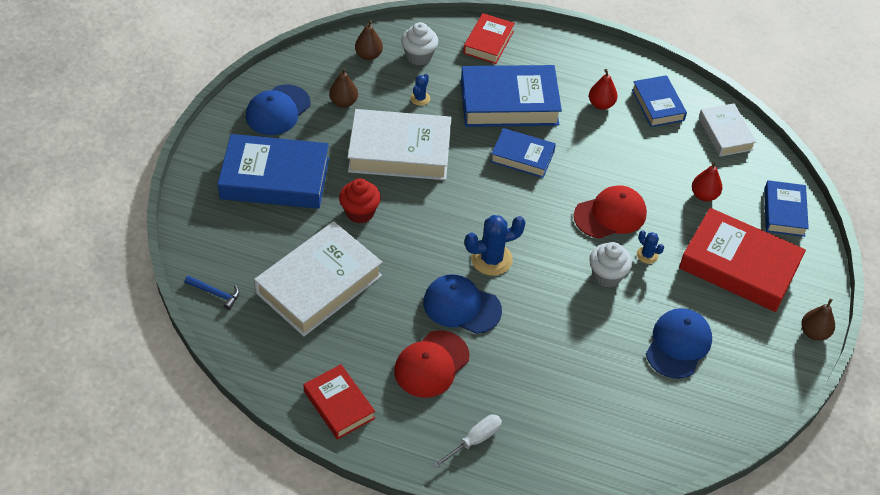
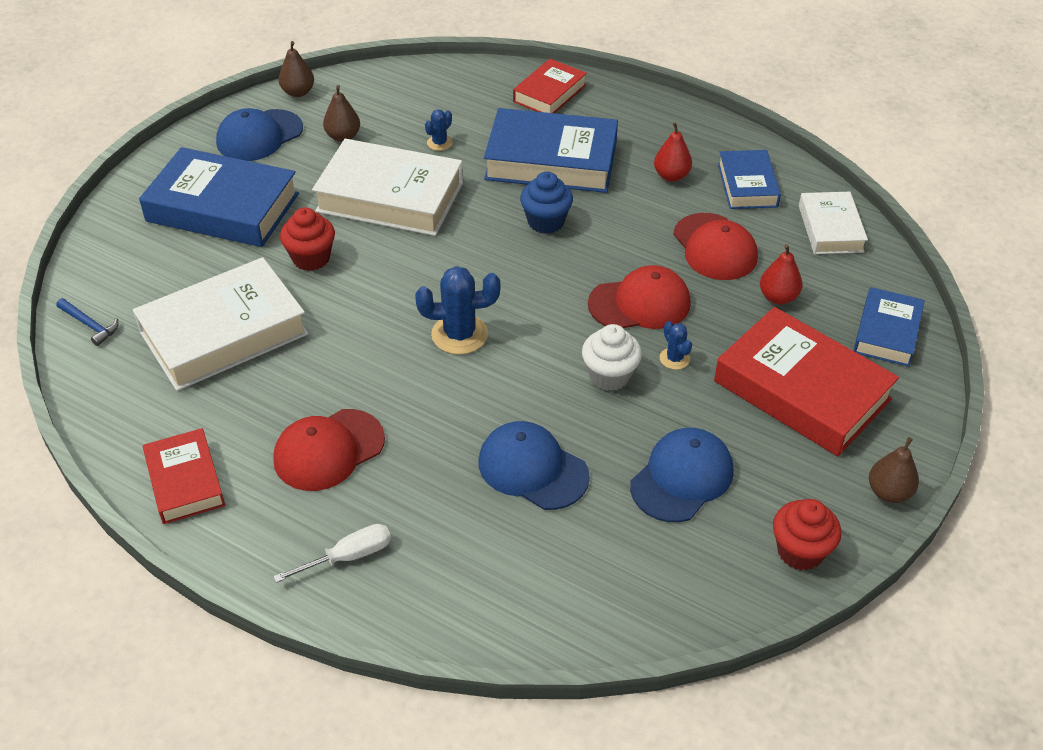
camera: 15 degrees right, 5 degrees down
(368, 55) = (395, 91): brown pear -> brown pear (298, 92)
(419, 56) = (456, 99): white cupcake -> none
(461, 306) = (397, 385): blue cap -> blue cap (532, 469)
(522, 156) = (546, 222): blue book -> blue cupcake
(649, 161) = (714, 247): none -> red cap
(768, 384) = (800, 551): none -> red cupcake

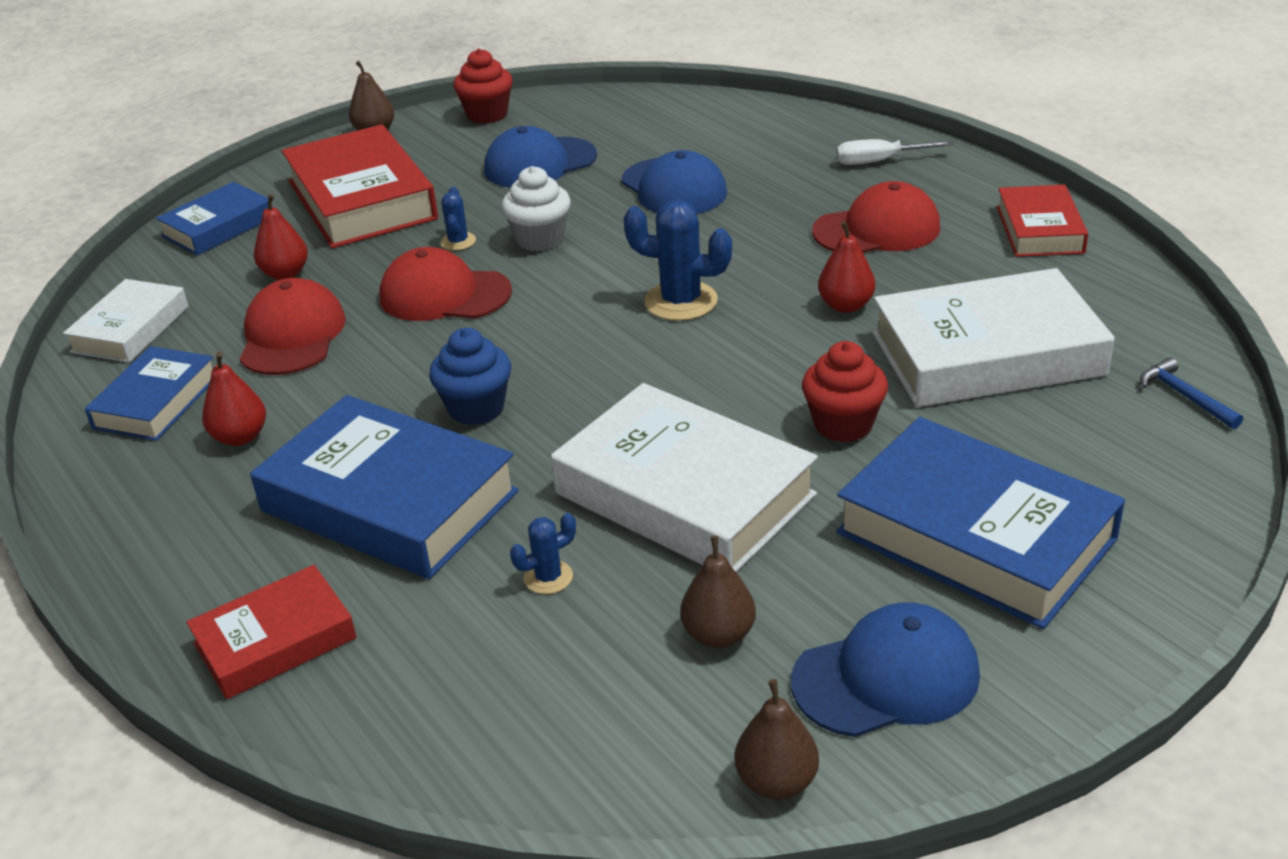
camera: 155 degrees left, 10 degrees down
(334, 357) = (845, 305): none -> red pear

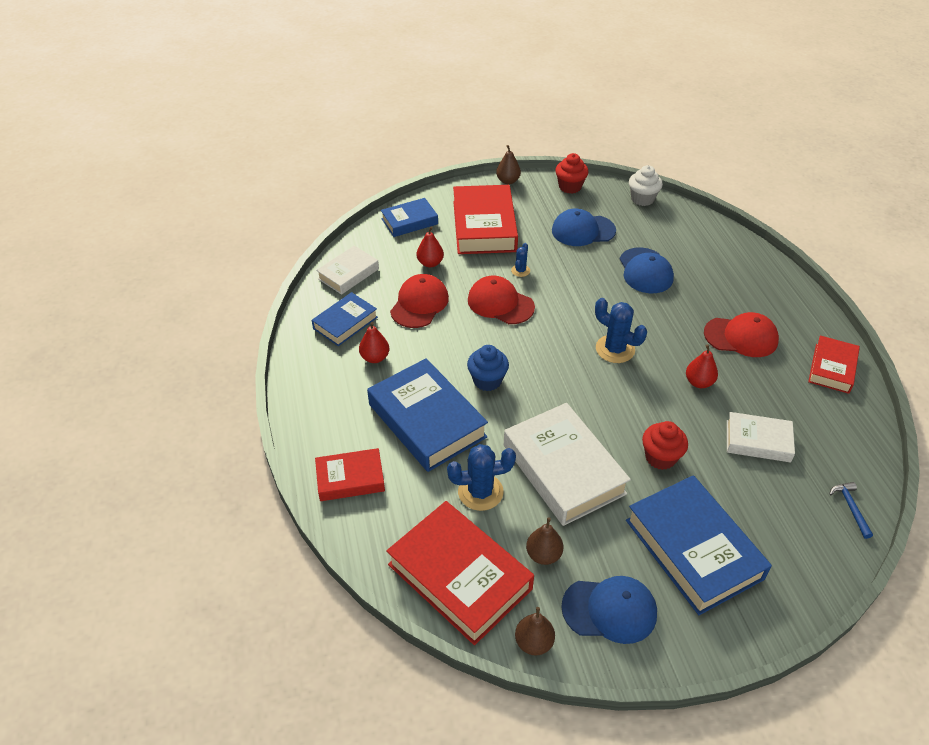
camera: 20 degrees right, 10 degrees up
(540, 239) = (561, 283): white cupcake -> white cupcake (642, 199)
(548, 577) = (480, 492): blue cactus -> blue cactus, size x1.89
(576, 726) = (459, 576): none -> red book
(878, 161) = (765, 289): white screwdriver -> none
(987, 354) = (758, 441): white book -> white book, size x0.57

